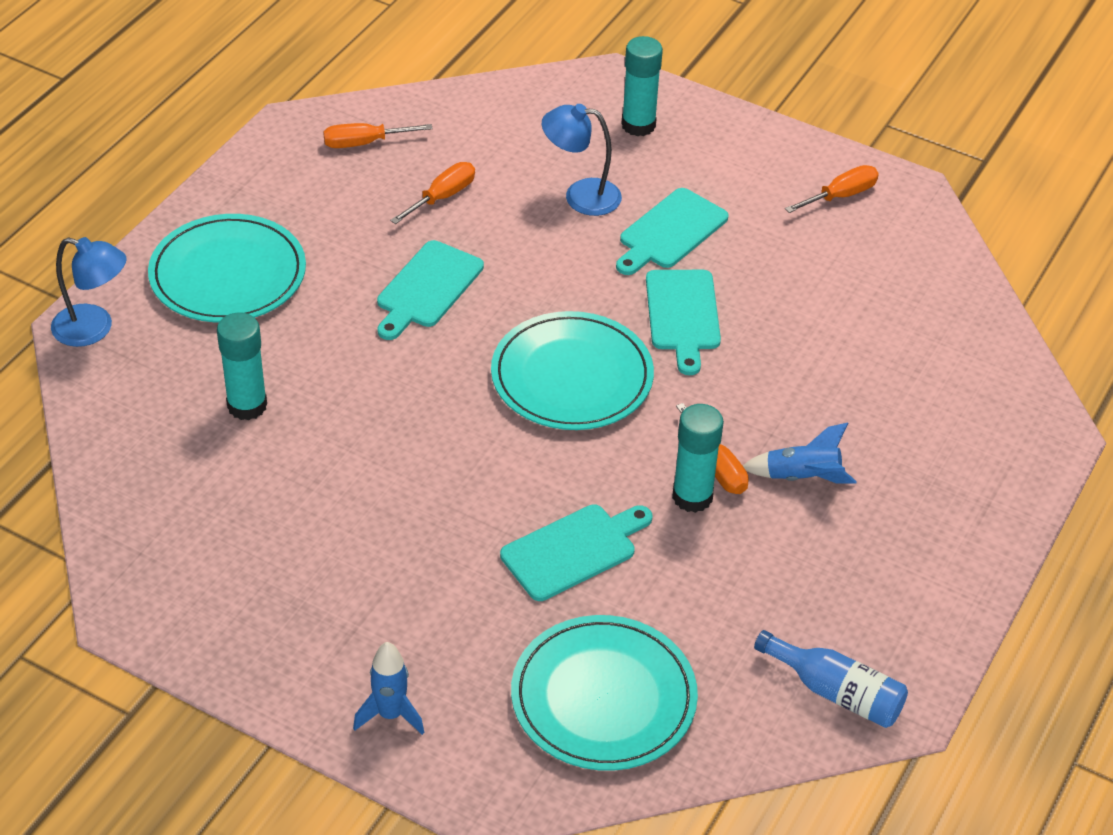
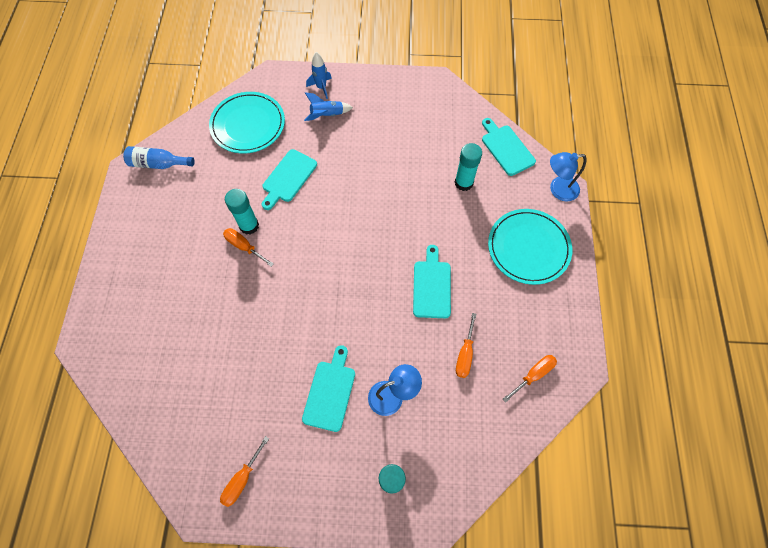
camera: 155 degrees right, 20 degrees up
(572, 376) = (333, 266): turquoise plate -> none
(683, 315) = (297, 332): turquoise cutting board -> turquoise cutting board (506, 148)
(802, 477) = (202, 259): blue rocket -> blue rocket (327, 115)

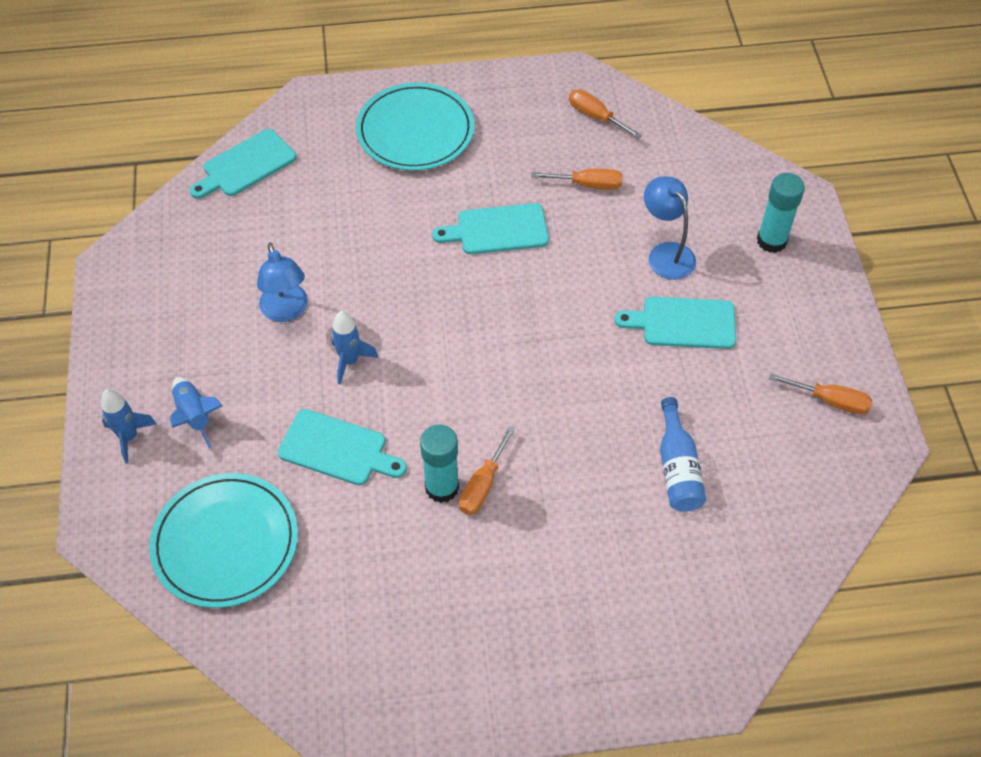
camera: 100 degrees left, 10 degrees down
(158, 164) = (333, 680): blue bottle -> blue bottle (677, 468)
(345, 189) = (350, 361): none -> blue rocket
(463, 183) = (316, 210): turquoise glue stick -> none
(558, 190) = (314, 104): blue lamp -> blue lamp (286, 311)

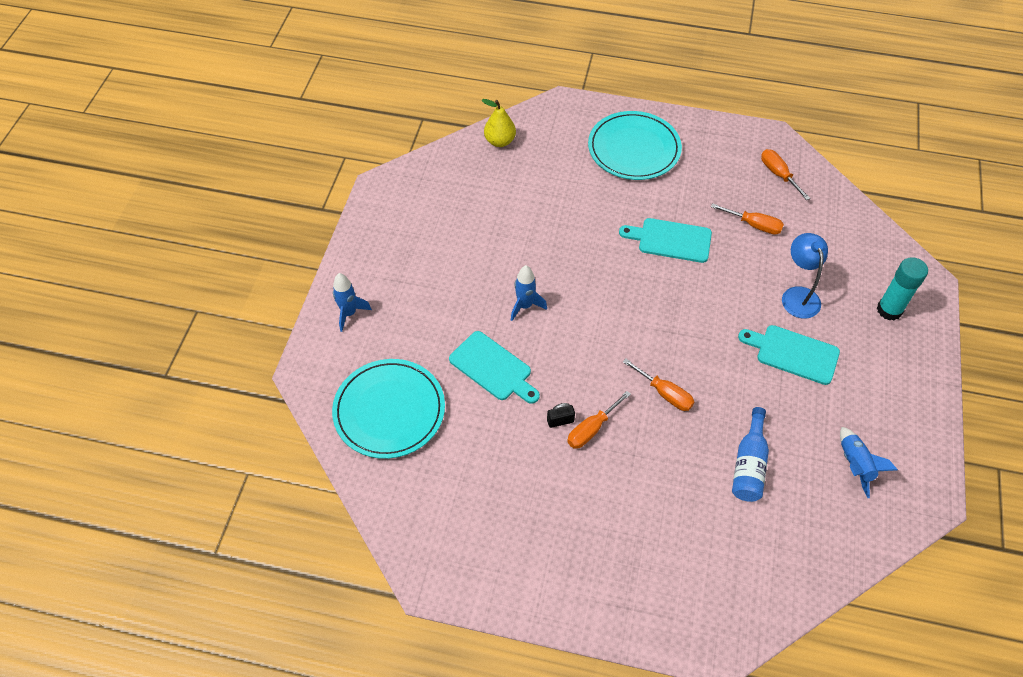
camera: 20 degrees right, 0 degrees up
(195, 416) = (400, 312): blue rocket -> blue rocket (855, 465)
(246, 165) = (500, 141): turquoise cutting board -> yellow pear
(286, 311) = (491, 256): blue lamp -> none
(442, 487) = (560, 421): turquoise glue stick -> black padlock
(830, 401) = (894, 451): orange screwdriver -> orange screwdriver (665, 393)

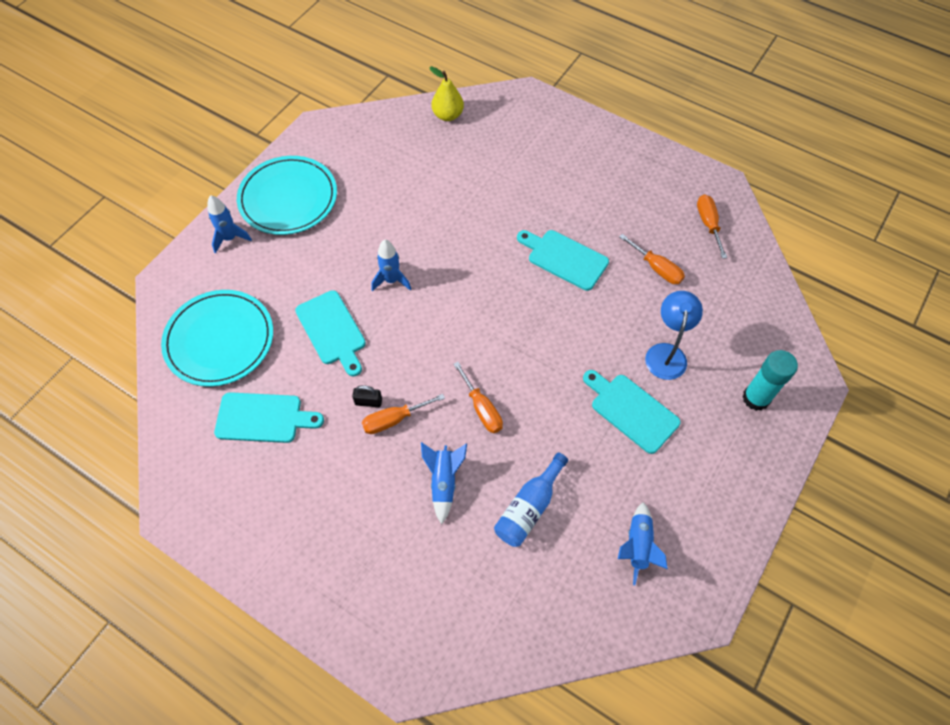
camera: 20 degrees right, 5 degrees up
(469, 467) = (263, 418): none -> turquoise cutting board
(634, 149) = (573, 158): turquoise plate -> turquoise plate (288, 198)
(664, 468) = (444, 482): none -> blue rocket

